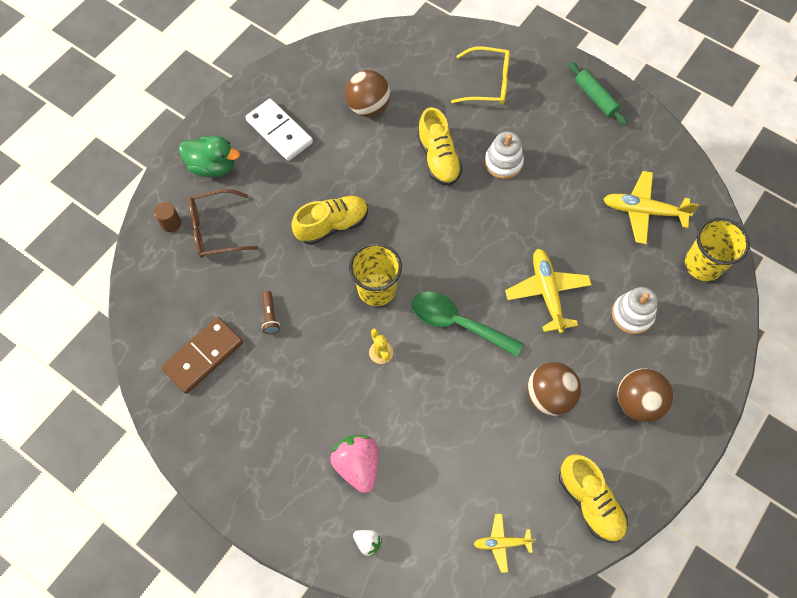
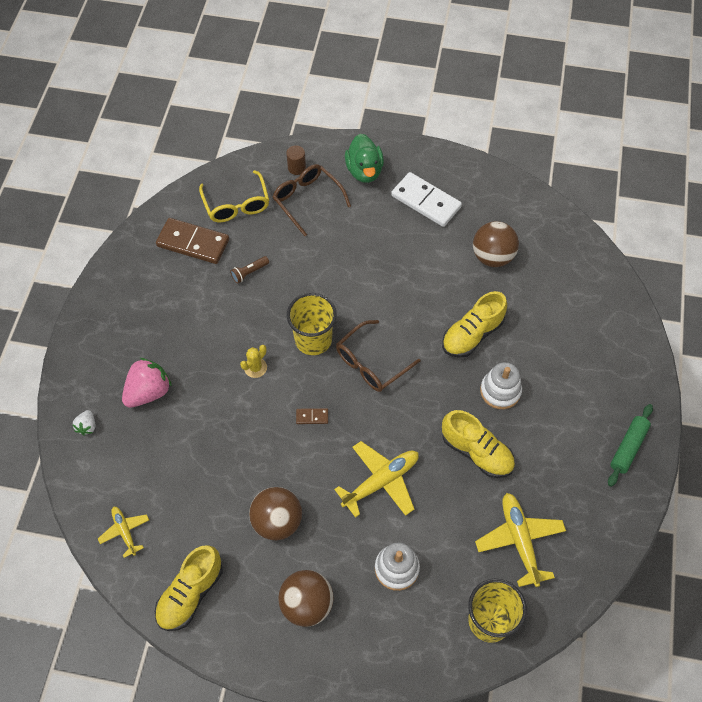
camera: 65 degrees right, 5 degrees down
(279, 132) = (426, 201): white domino -> white domino turned 75 degrees counterclockwise
(332, 225) = (357, 280): yellow shoe -> yellow shoe (477, 452)
(426, 250) = (371, 363): none -> brown glasses
(457, 323) = (312, 417): green spoon -> brown domino
(487, 83) = (582, 343): yellow glasses -> yellow glasses (236, 204)

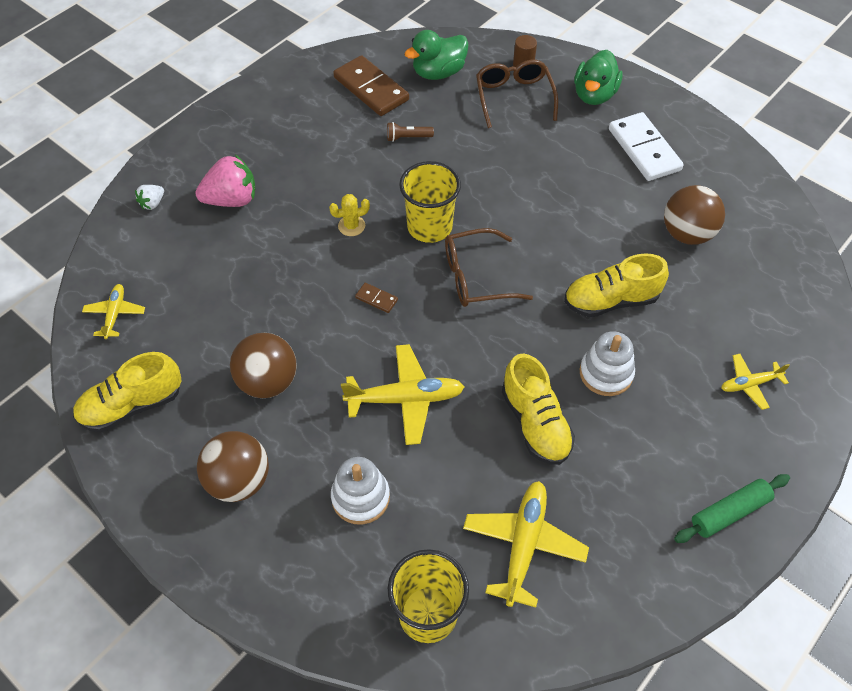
camera: 30 degrees right, 5 degrees down
(236, 204) = (438, 72): yellow glasses -> green duck
(592, 351) = (749, 384): none -> yellow plane

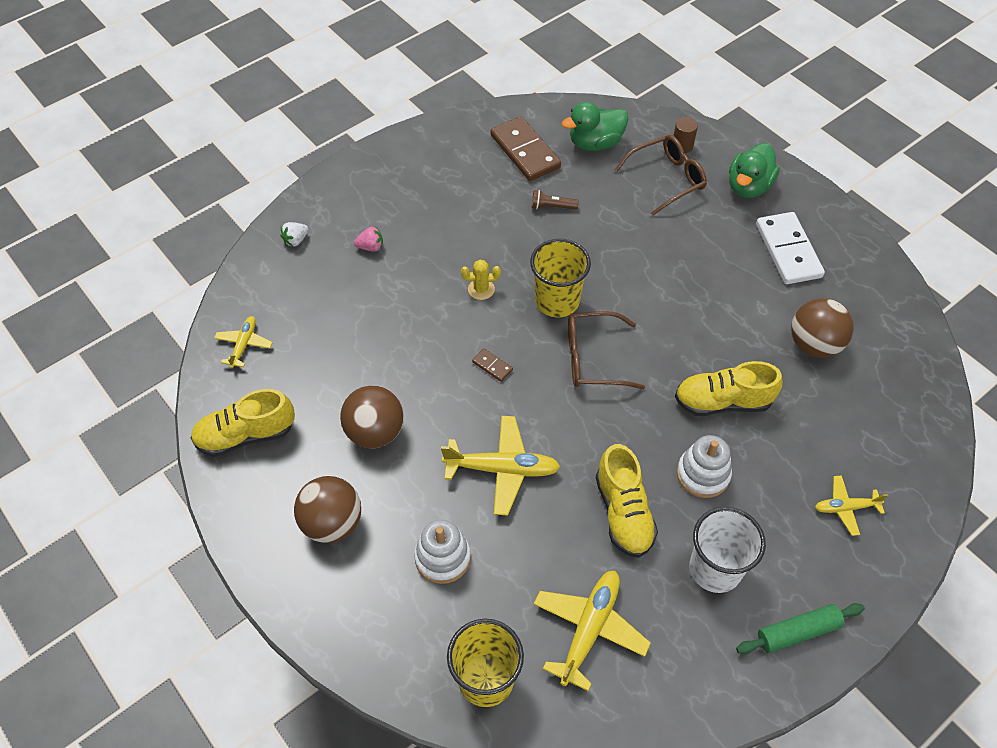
camera: 10 degrees right, 0 degrees up
(232, 200) = (371, 247): pink strawberry -> pink strawberry, size x0.50
(514, 98) = (666, 179): brown glasses -> brown glasses turned 60 degrees clockwise
(636, 463) = (715, 568): none -> white cup

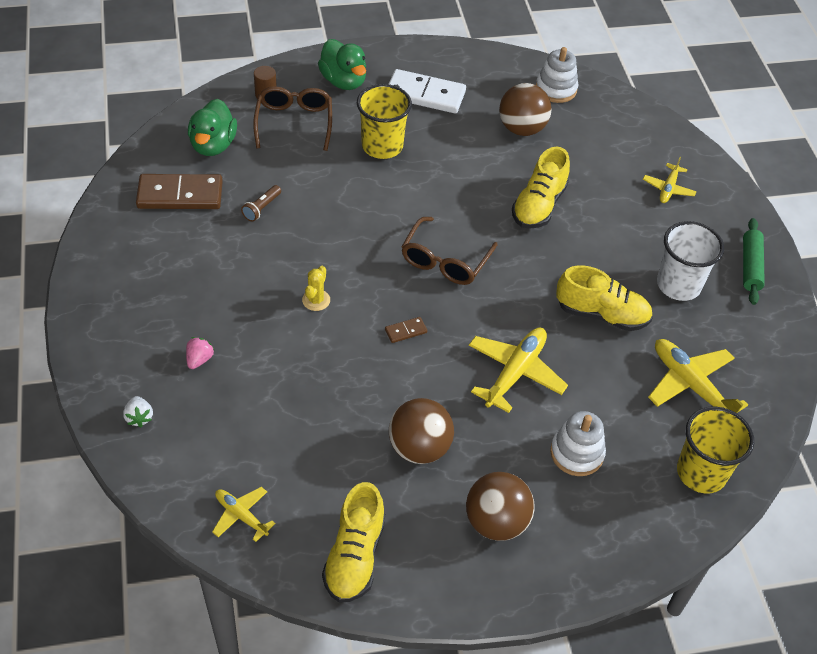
camera: 65 degrees left, 5 degrees down
(557, 301) = (368, 255): yellow cup -> yellow cup (382, 146)
(703, 474) = (595, 250): white stacking toy -> white stacking toy (556, 89)

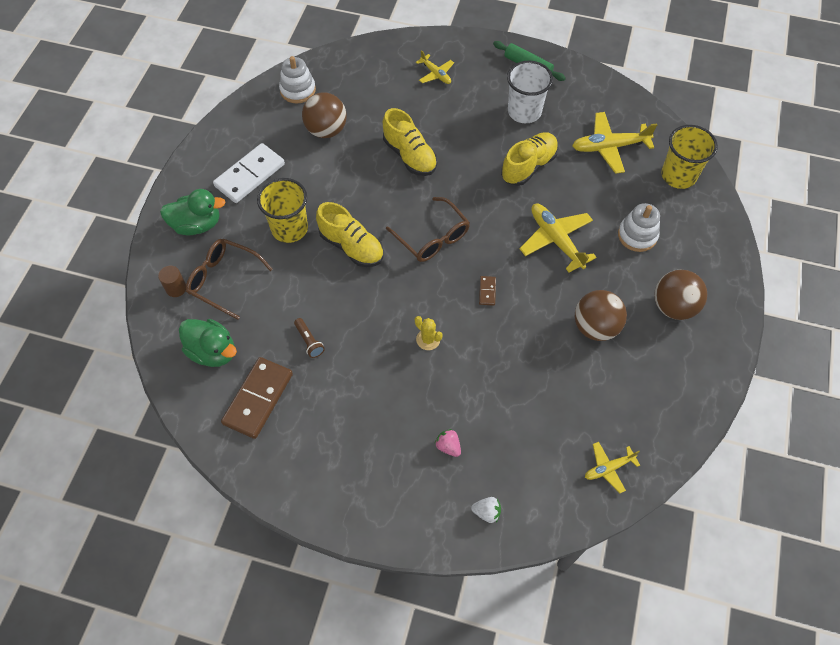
camera: 60 degrees left, 10 degrees up
(354, 556) = (670, 405): yellow shoe -> yellow shoe (351, 246)

